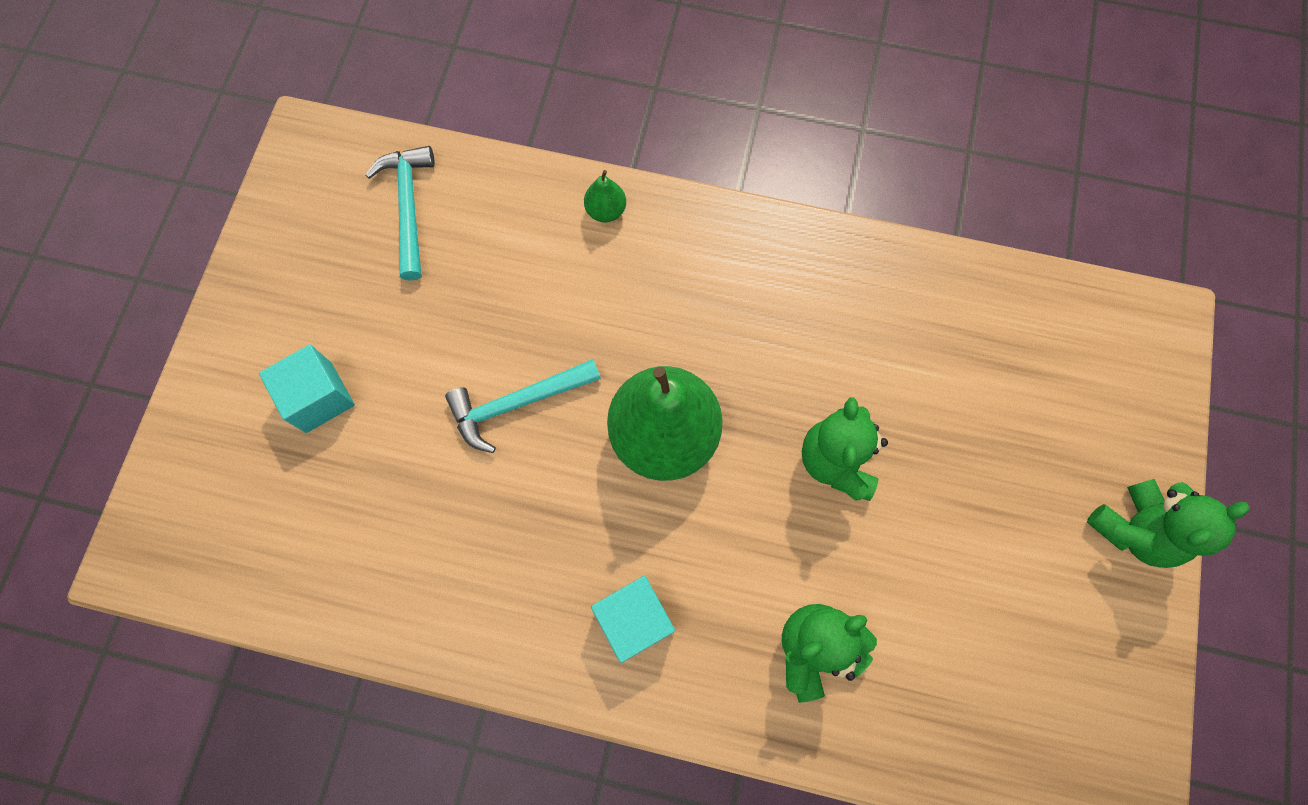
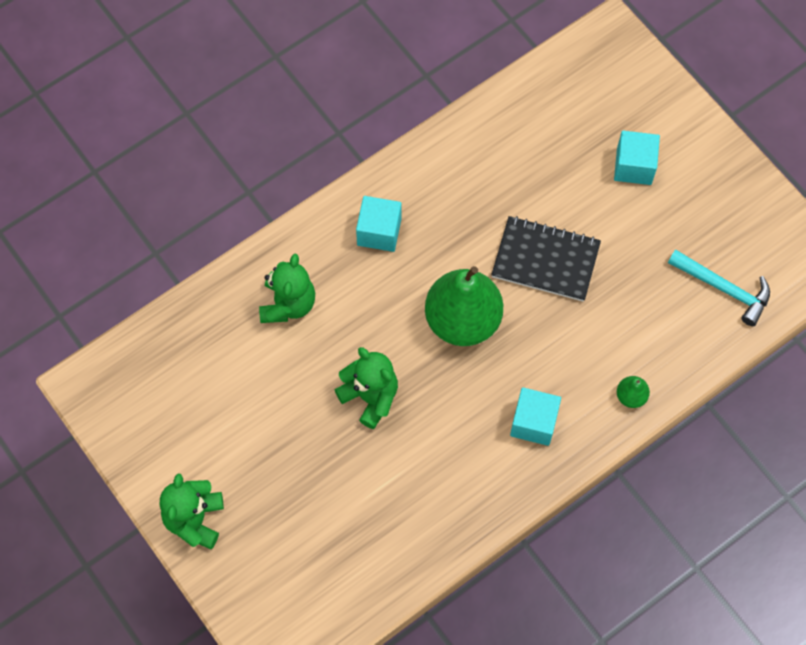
camera: 130 degrees right, 5 degrees down
(517, 404) = (545, 260): turquoise hammer -> black notebook
(715, 278) = (533, 422): none -> turquoise cube

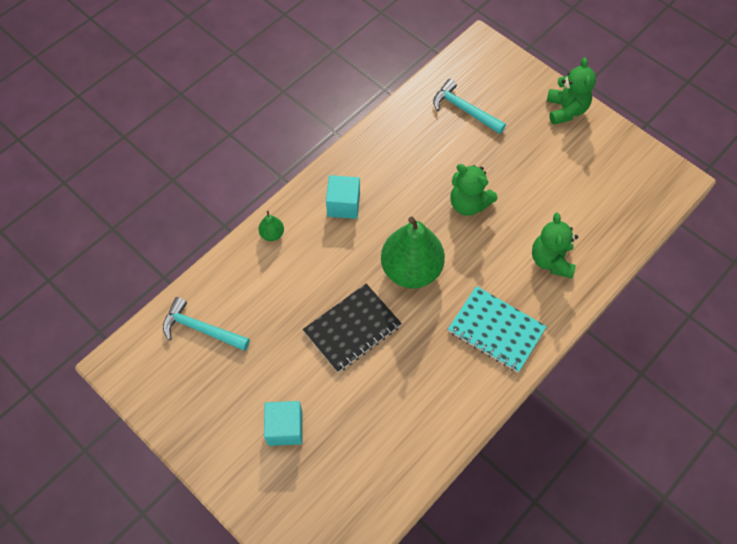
camera: 170 degrees right, 5 degrees down
(339, 545) = (464, 110): none -> turquoise hammer
(379, 232) = (496, 330): turquoise cube -> turquoise notebook
(545, 260) = (352, 329): black notebook -> black notebook turned 45 degrees counterclockwise

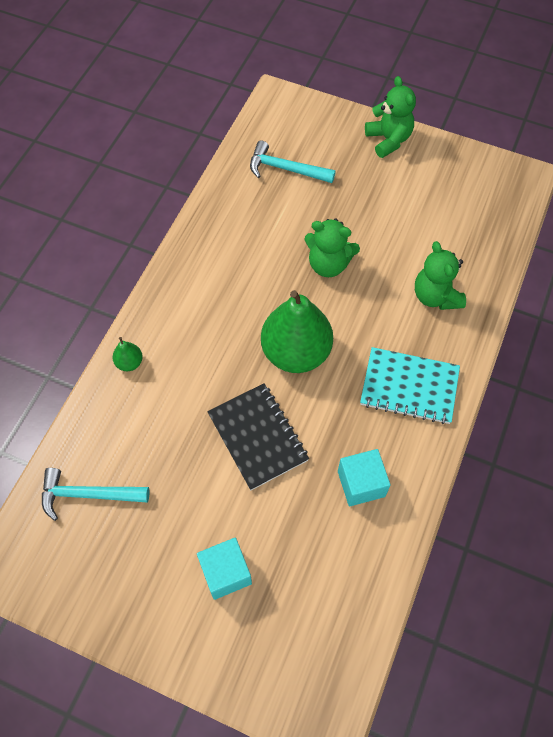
camera: 20 degrees left, 0 degrees up
(343, 205) = (196, 306): turquoise cube -> turquoise cube (361, 484)
(352, 329) = (258, 437): black notebook -> black notebook turned 60 degrees counterclockwise

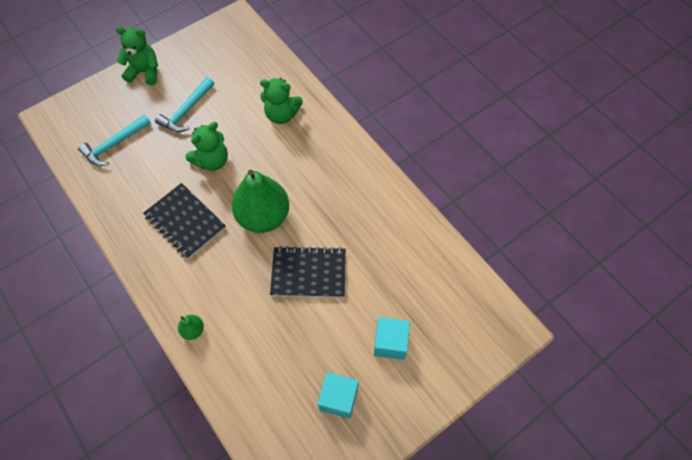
camera: 60 degrees left, 0 degrees up
(88, 495) = (278, 410): turquoise hammer -> turquoise hammer (186, 111)
(241, 283) = (185, 222): none -> black notebook
(361, 484) = (379, 229): turquoise cube -> turquoise cube (338, 398)
(409, 387) = (333, 165): turquoise notebook -> none

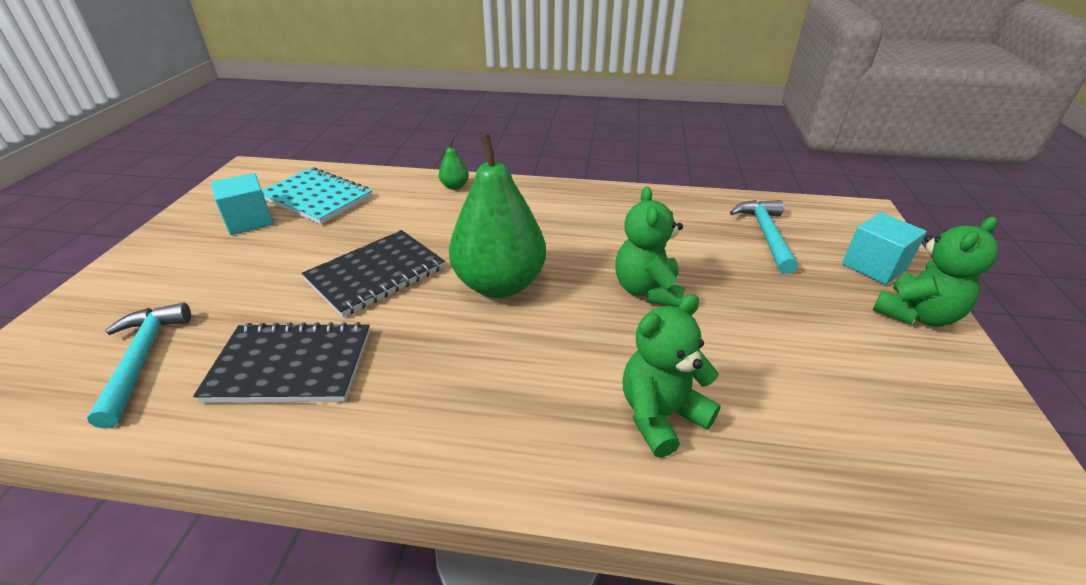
camera: 135 degrees right, 25 degrees down
(185, 222) = (579, 231): black notebook -> black notebook (291, 365)
(186, 111) = (778, 314): turquoise hammer -> turquoise hammer (142, 359)
(282, 395) = (317, 198): none -> turquoise notebook
(390, 343) = (205, 280): turquoise cube -> turquoise cube (874, 266)

